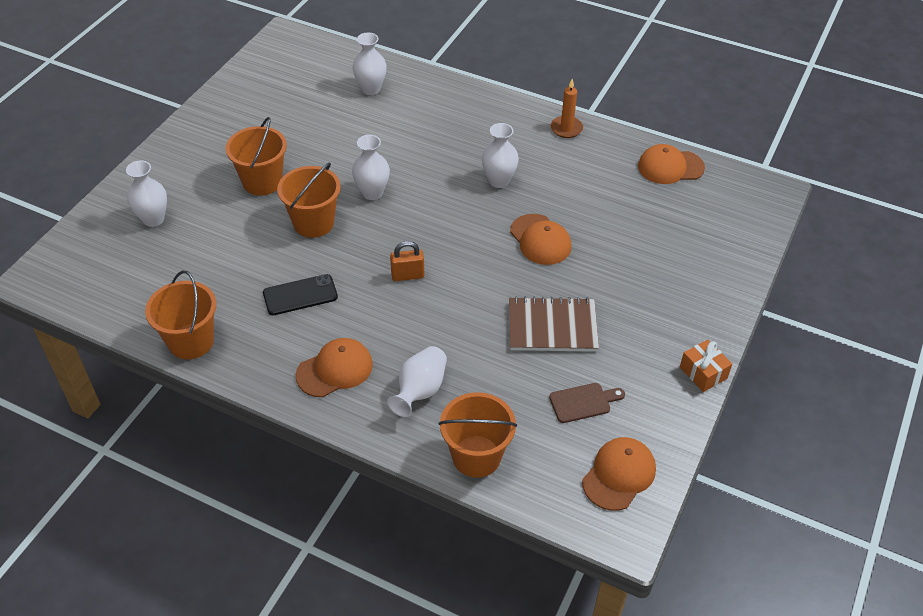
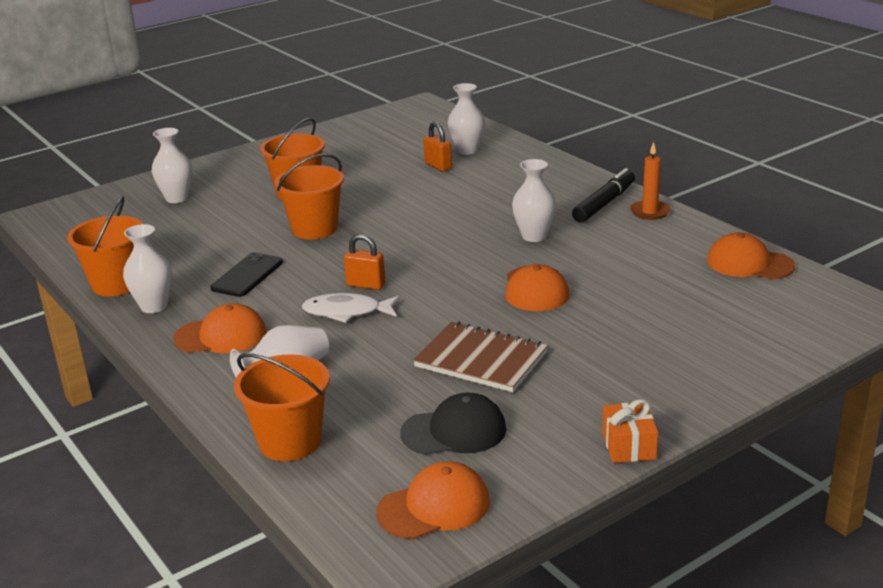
camera: 30 degrees right, 20 degrees down
(300, 295) = (247, 275): black phone -> black phone turned 75 degrees counterclockwise
(361, 116) = (438, 166): none -> orange padlock
(372, 193) = (393, 220): white vase -> white vase (154, 306)
(415, 310) = (346, 312): none -> white fish
(526, 128) = (604, 203): none -> black marker
(583, 402) = (454, 431): brown cutting board -> black cap

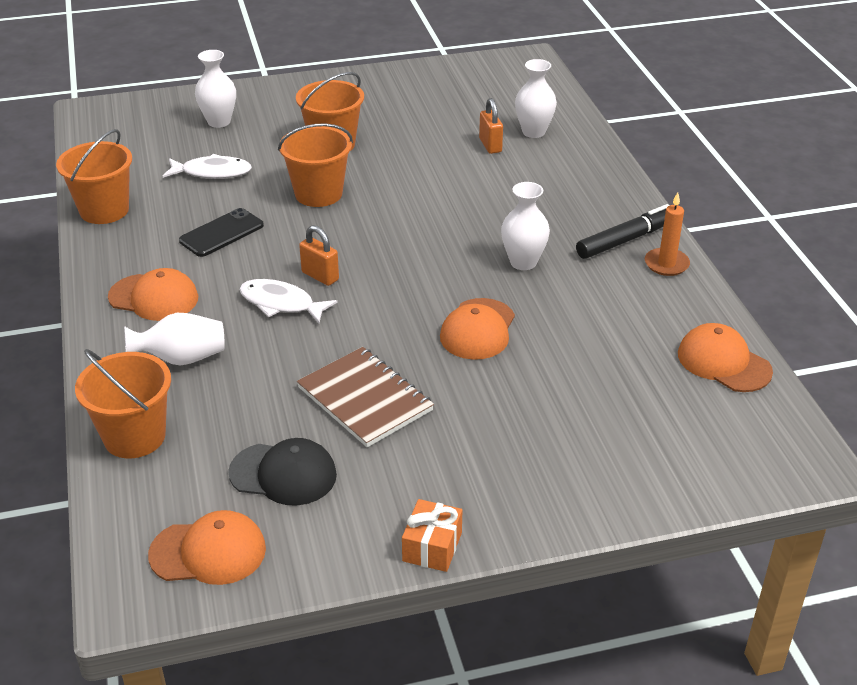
camera: 20 degrees right, 10 degrees up
(154, 306) = (119, 246): white vase -> none
(201, 235) = (212, 172): none -> white fish

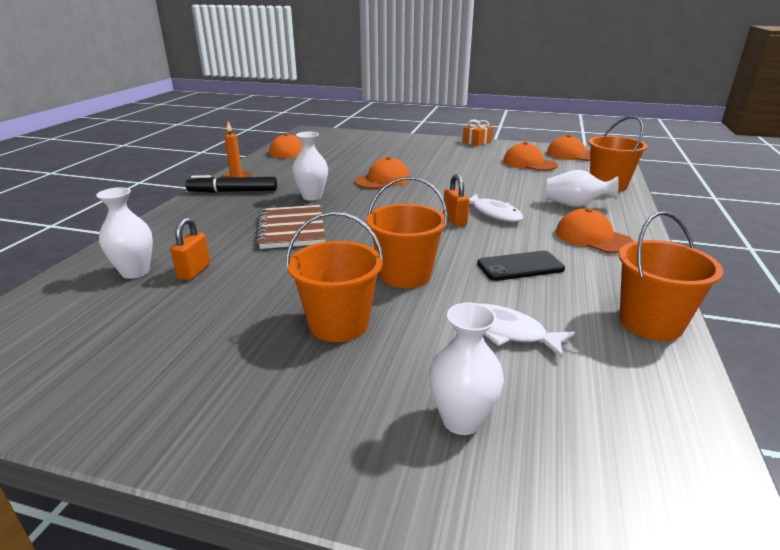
camera: 150 degrees left, 10 degrees down
(283, 474) = (529, 163): black cap -> orange cap
(365, 399) = (471, 173): brown notebook -> brown notebook (292, 229)

